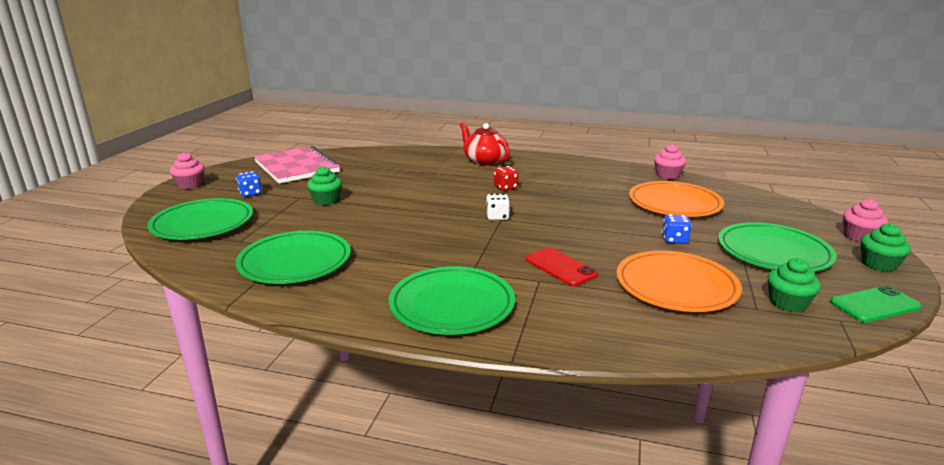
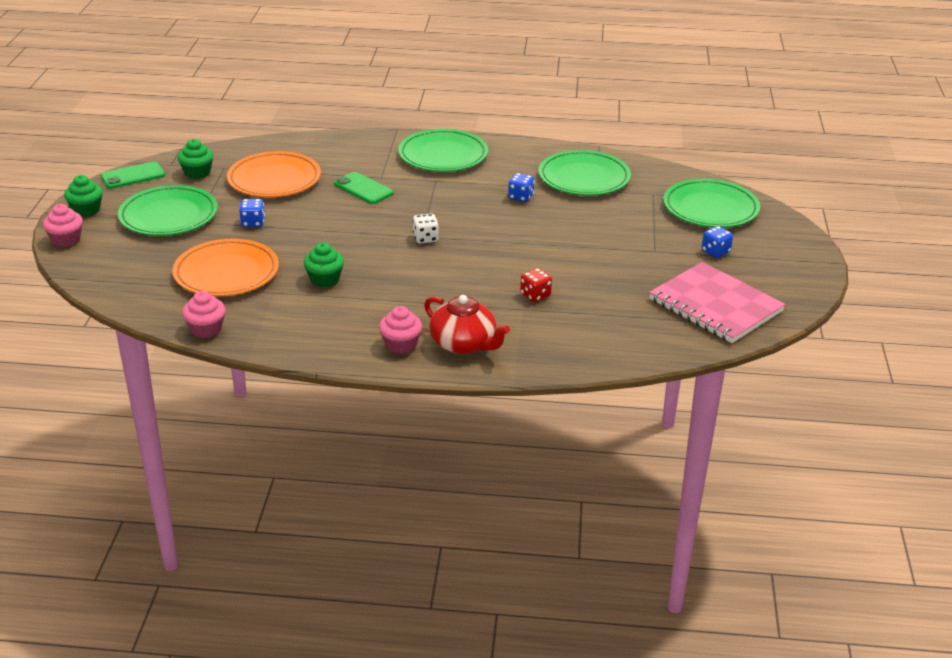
camera: 170 degrees right, 10 degrees up
(190, 185) = (803, 261): pink cupcake -> pink cupcake (401, 344)
(326, 200) = (621, 248): green cupcake -> green cupcake (324, 279)
(384, 246) = (521, 197): none -> blue dice
(505, 187) = (424, 286): red dice -> red dice (535, 295)
(560, 267) = (363, 189): red phone -> green phone

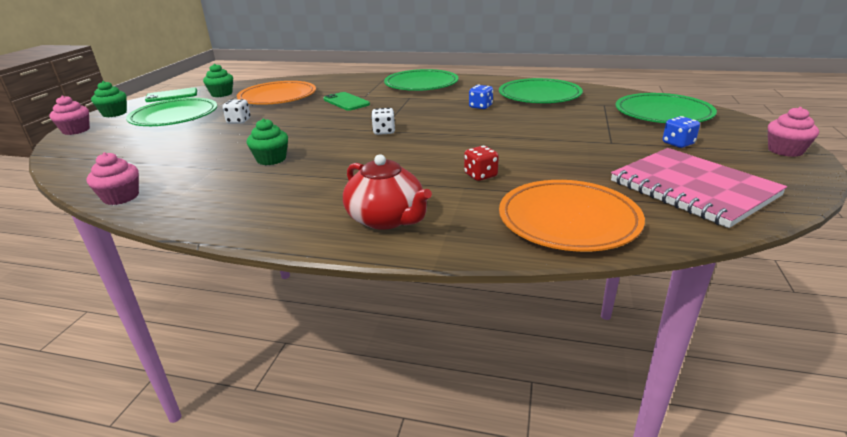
camera: 10 degrees right, 5 degrees down
(226, 273) = (185, 153): orange plate -> orange plate (568, 220)
(253, 223) = (239, 121): blue dice -> white dice
(401, 344) = (313, 217): pink cupcake -> pink cupcake (785, 150)

